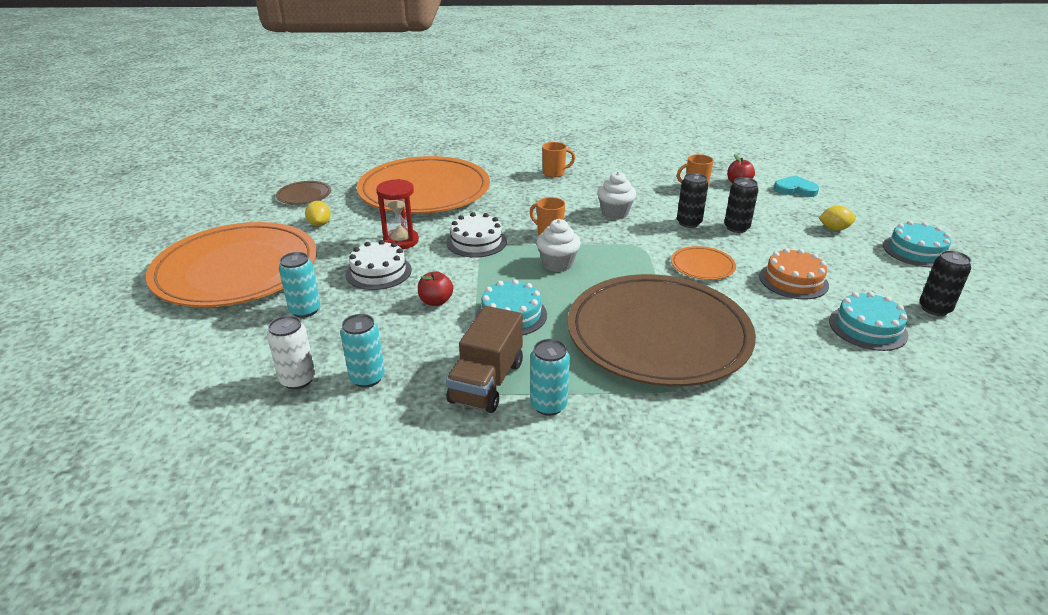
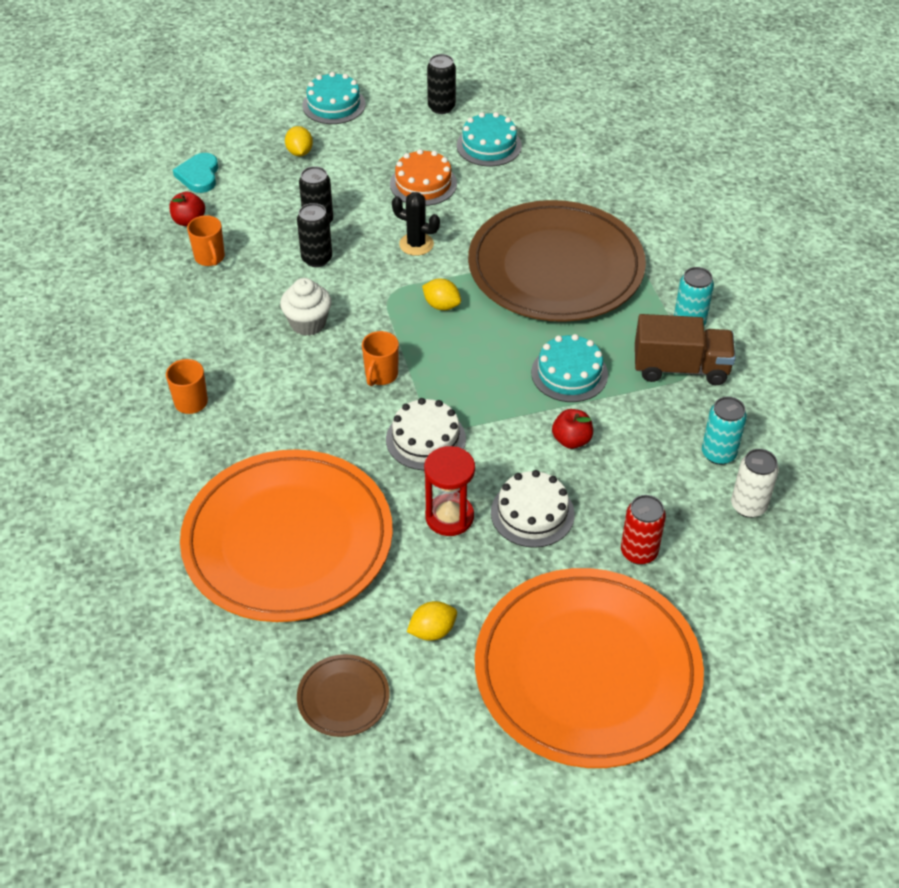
camera: 105 degrees left, 15 degrees up
(305, 310) = (639, 552): turquoise can -> red can
(557, 264) = (453, 355): white cupcake -> none
(619, 267) = (441, 305): none -> yellow lemon
(702, 266) = (416, 244): orange plate -> black cactus

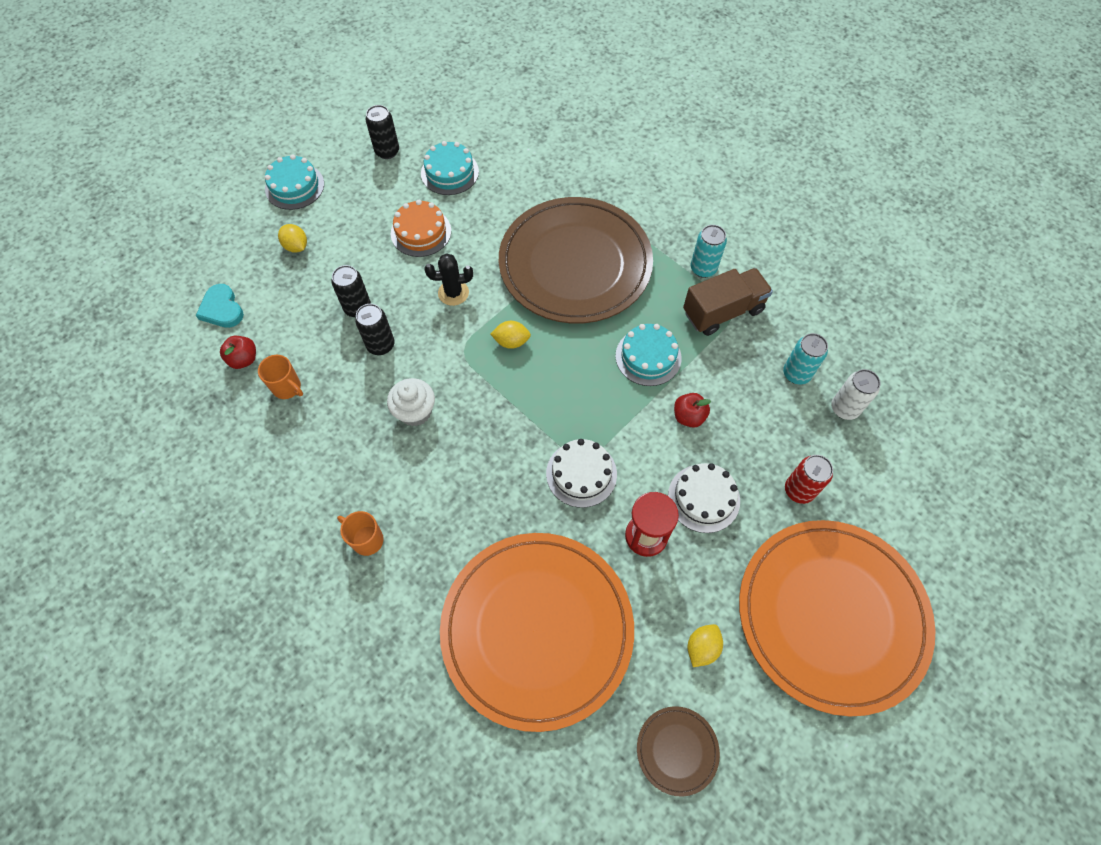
camera: 30 degrees left, 15 degrees up
(381, 375) = (507, 432): orange mug -> none

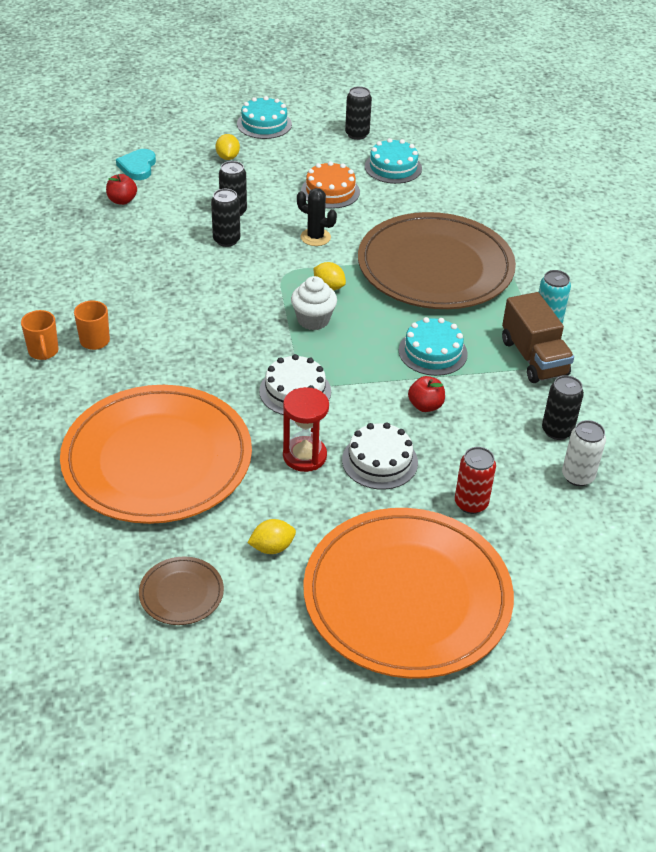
camera: 35 degrees right, 20 degrees down
(287, 388) = (134, 230): orange mug -> orange mug (43, 352)
(415, 412) = (209, 289): white cupcake -> white cupcake (313, 320)
(723, 311) = (534, 358): brown truck -> brown truck turned 60 degrees clockwise
(796, 374) = (557, 430): turquoise can -> black can

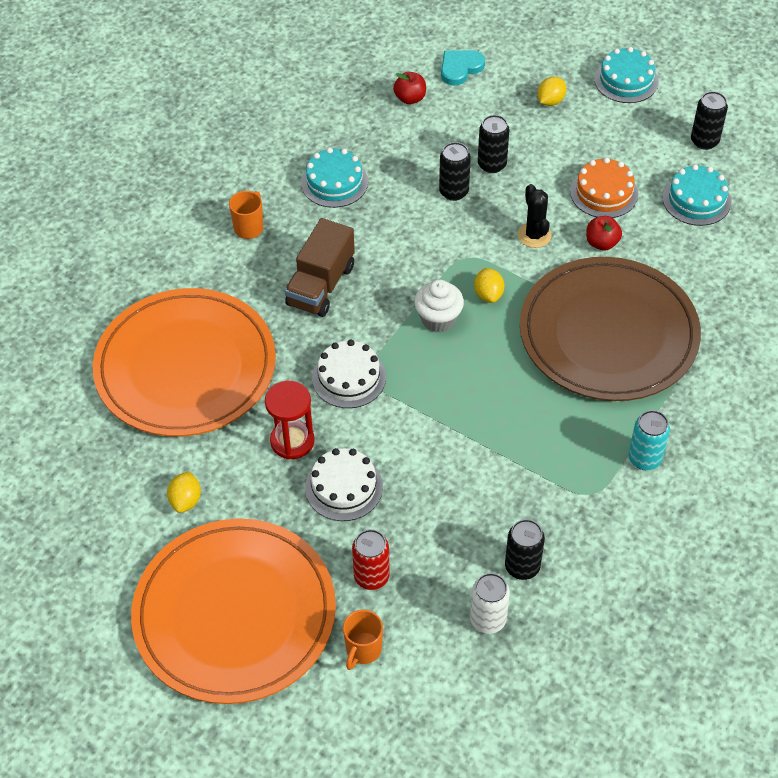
camera: 45 degrees right, 10 degrees up
(43, 352) = (202, 215): orange mug -> orange mug (363, 650)
(181, 593) = (89, 489): brown plate -> none
(272, 547) = (186, 500): yellow lemon -> yellow lemon turned 75 degrees clockwise
(425, 406) = (438, 464): red apple -> red apple (601, 243)
(433, 352) = (504, 418): turquoise cake -> turquoise cake (334, 182)
(534, 358) = (588, 484): brown truck -> brown truck (321, 285)

